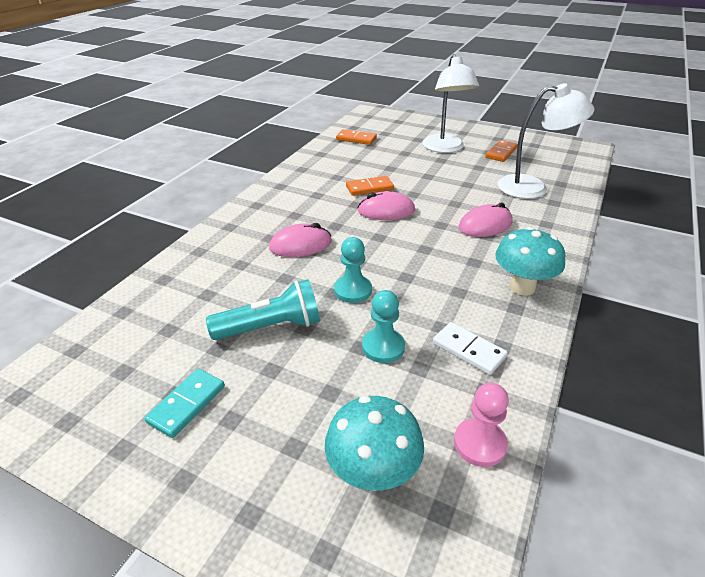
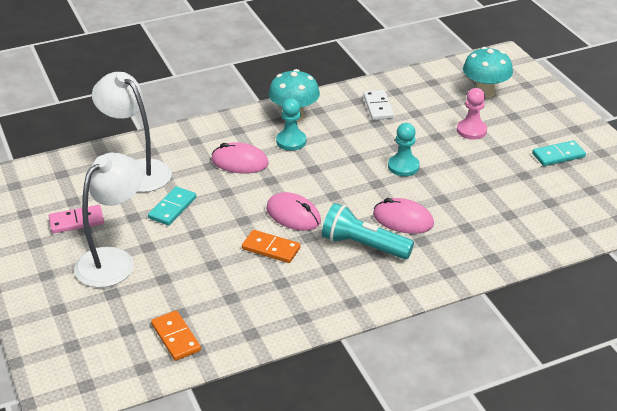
camera: 140 degrees left, 0 degrees up
(271, 327) = (480, 171): turquoise flashlight -> turquoise flashlight (363, 245)
(383, 347) = (423, 130): turquoise pawn -> turquoise pawn (291, 141)
(467, 180) = (172, 208): none -> turquoise domino
(479, 443) = (425, 79): pink pawn -> pink pawn (471, 130)
(501, 153) = (76, 221): orange domino -> pink domino

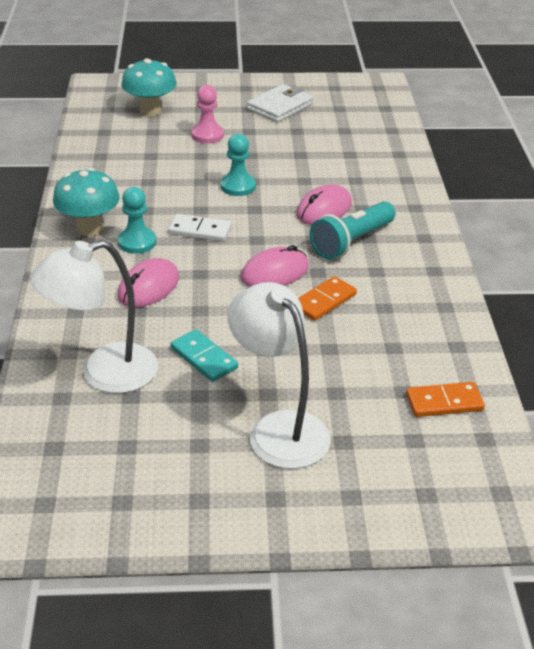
camera: 70 degrees left, 0 degrees up
(76, 221) = (176, 449): pink domino -> none
(378, 107) = (120, 173): white domino -> white domino (200, 230)
(558, 155) = (280, 107): turquoise domino -> white wallet

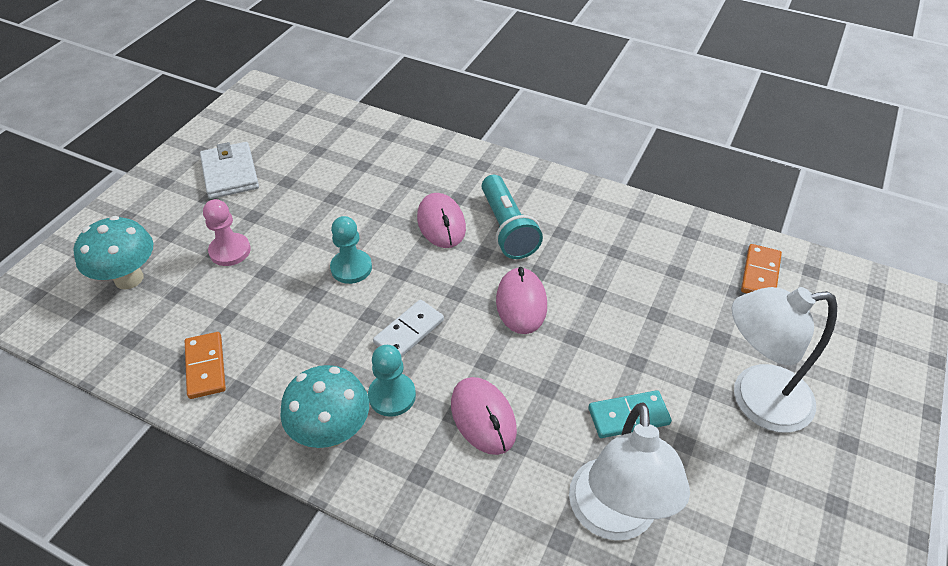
camera: 60 degrees left, 10 degrees up
(324, 301) = (586, 287): orange domino -> orange domino (206, 367)

